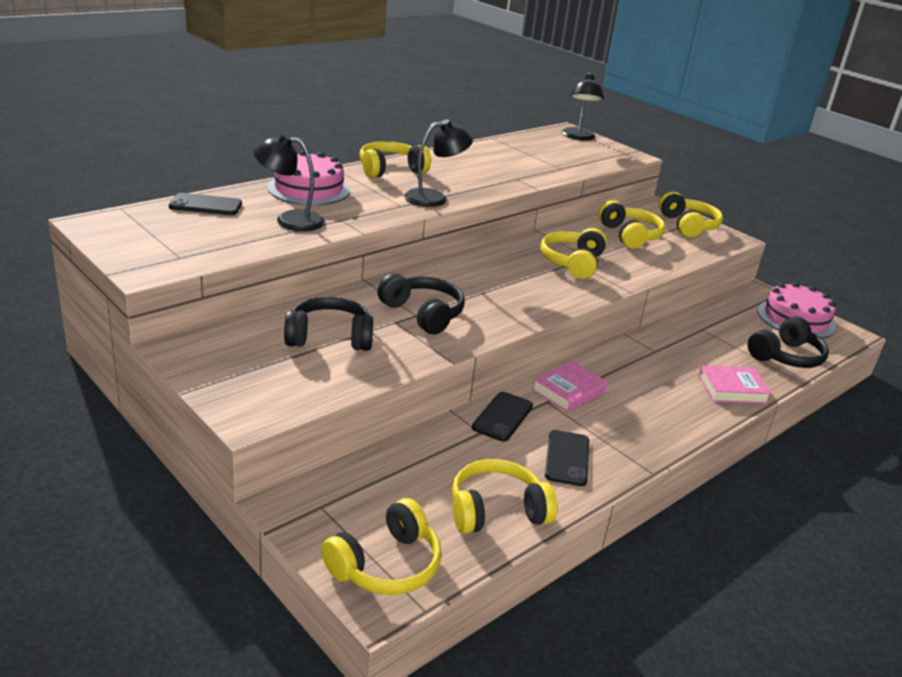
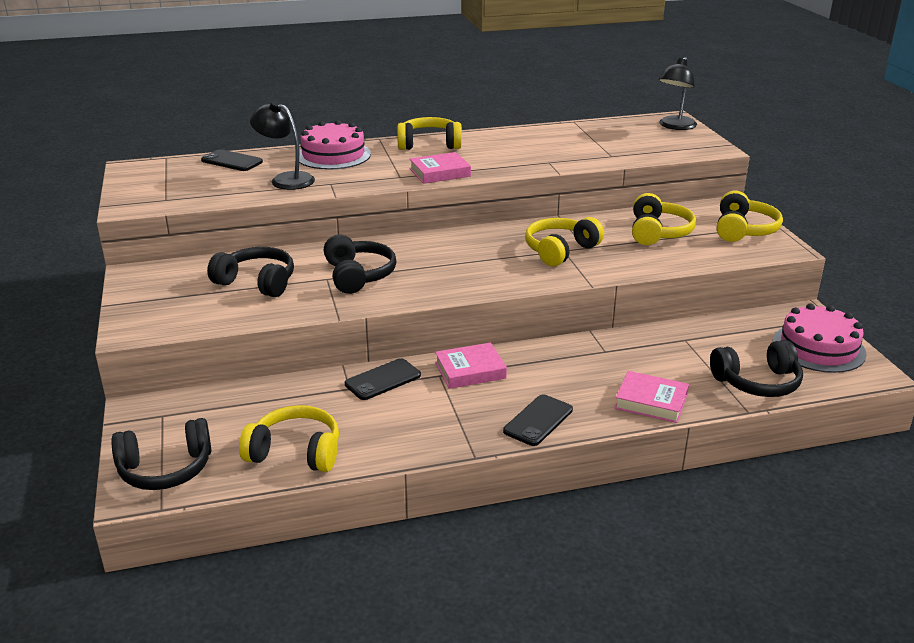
camera: 30 degrees right, 0 degrees up
(386, 565) = (165, 469): yellow headphones -> black headphones
(434, 198) = (440, 173): black lamp -> pink book
(567, 458) = (405, 426): black phone -> black phone (538, 420)

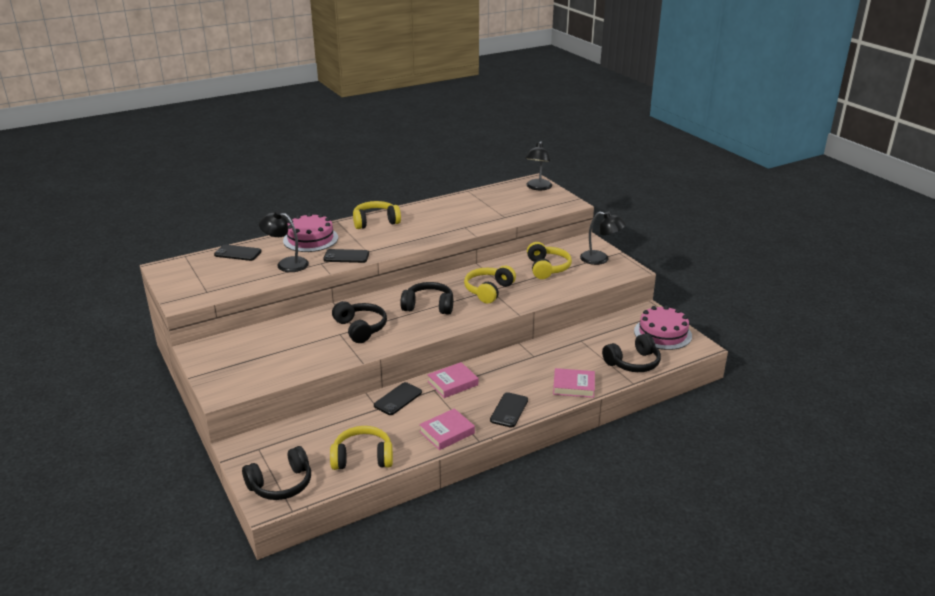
camera: 15 degrees left, 0 degrees up
(257, 282) = (292, 344): black headphones -> black headphones (429, 306)
(368, 179) = (346, 256): none -> black phone
(440, 173) = (394, 245): pink book -> pink book (447, 432)
(743, 230) = (600, 259): yellow headphones -> black lamp

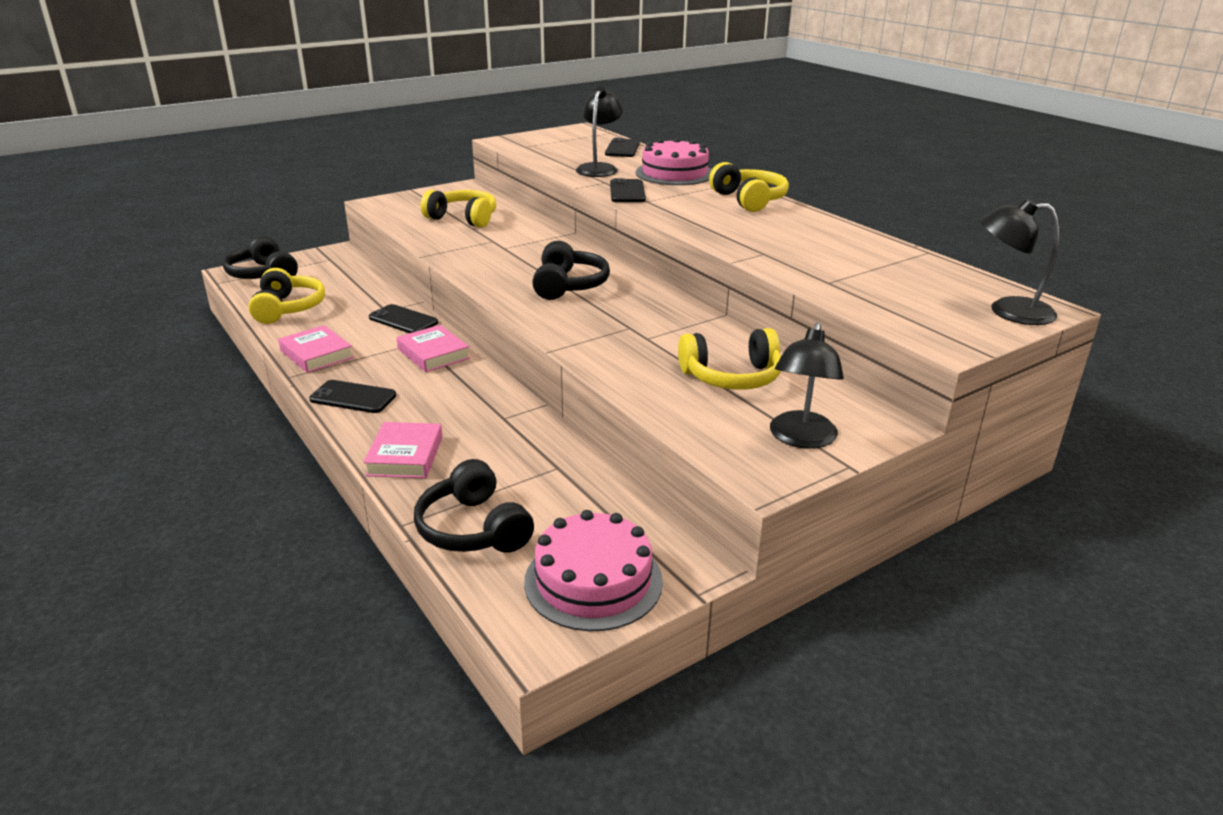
camera: 85 degrees right, 0 degrees up
(360, 328) = (505, 250): black headphones -> none
(488, 290) = (627, 326): yellow headphones -> yellow headphones (463, 218)

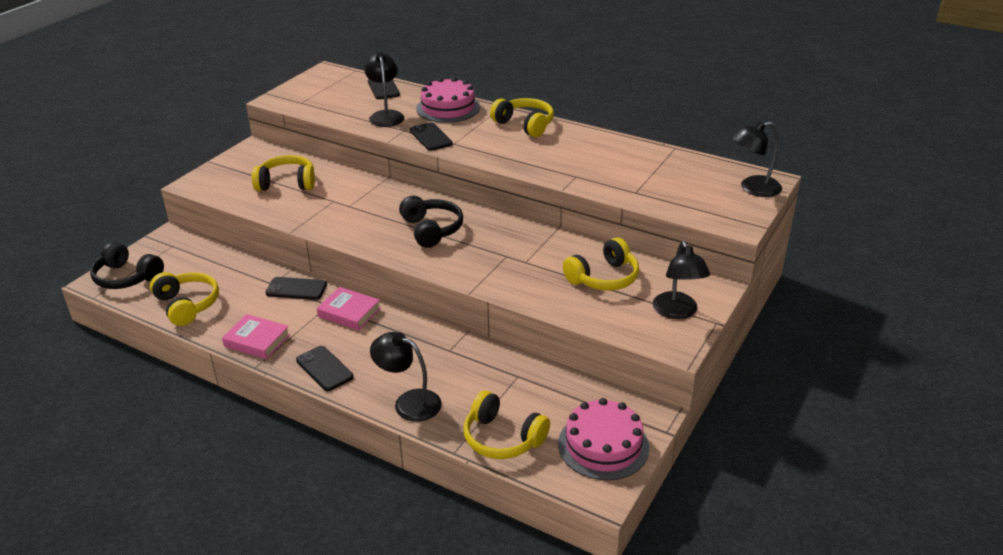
camera: 25 degrees left, 5 degrees up
(353, 397) = (324, 368): black phone -> black phone turned 60 degrees clockwise
(405, 456) = (409, 402): pink book -> black lamp
(473, 529) = (502, 438): black headphones -> yellow headphones

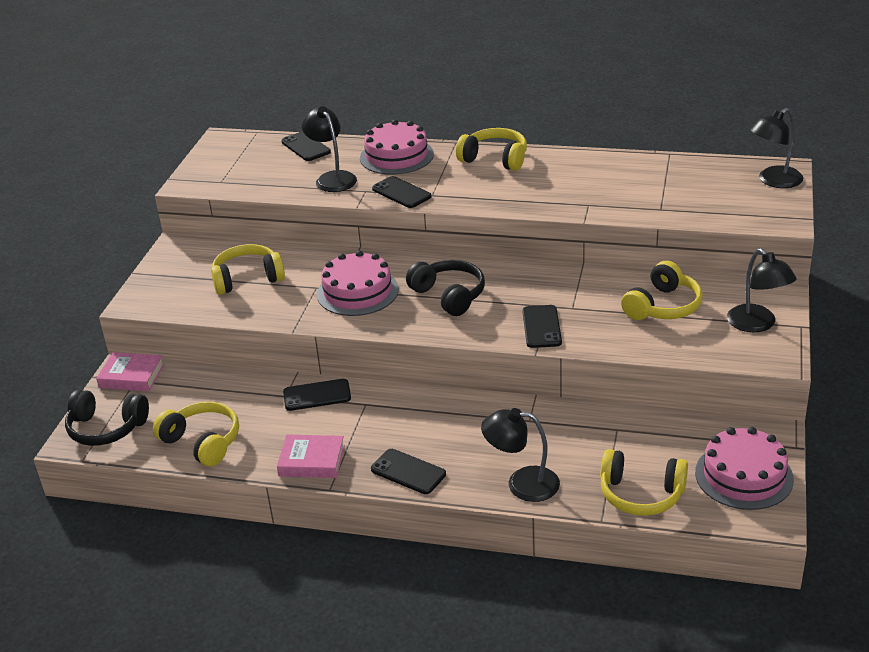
camera: 15 degrees left, 0 degrees up
(349, 312) = (394, 407): pink book -> pink book (131, 376)
(362, 211) = (357, 292): none -> pink cake
(489, 272) = (541, 327): none -> black phone

